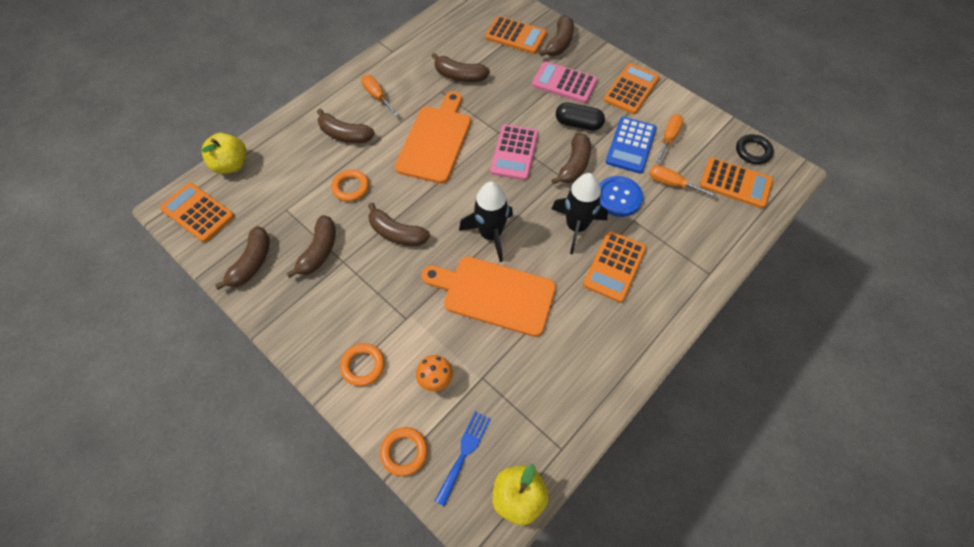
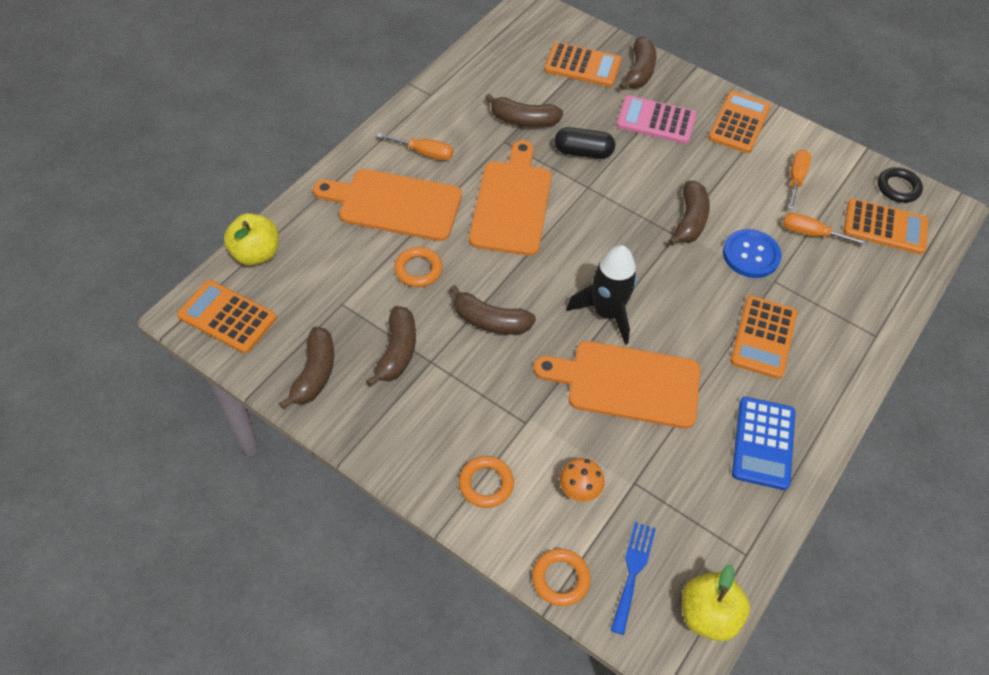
camera: 10 degrees left, 5 degrees down
(345, 135) = (394, 204): brown banana -> orange cutting board
(377, 96) = (424, 153): orange screwdriver -> orange screwdriver turned 150 degrees clockwise
(514, 152) = (613, 211): pink calculator -> none
(576, 226) = (708, 294): black rocket -> none
(578, 124) = (684, 170): black capsule -> black capsule (583, 152)
(630, 145) = (752, 191): blue calculator -> blue calculator (763, 443)

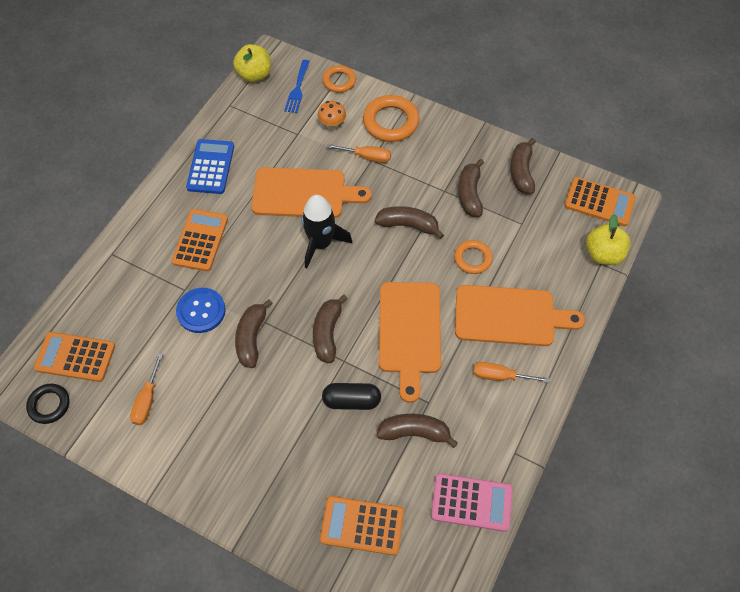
camera: 175 degrees right, 5 degrees up
(486, 484) = (391, 122): orange ring -> orange ring, size x1.62
(639, 71) = (298, 527): brown banana -> brown banana (327, 333)
(656, 121) = (280, 454): pink calculator -> pink calculator (471, 502)
(739, 123) = (194, 466): orange calculator -> none
(811, 233) = (144, 340): orange screwdriver -> orange screwdriver (367, 157)

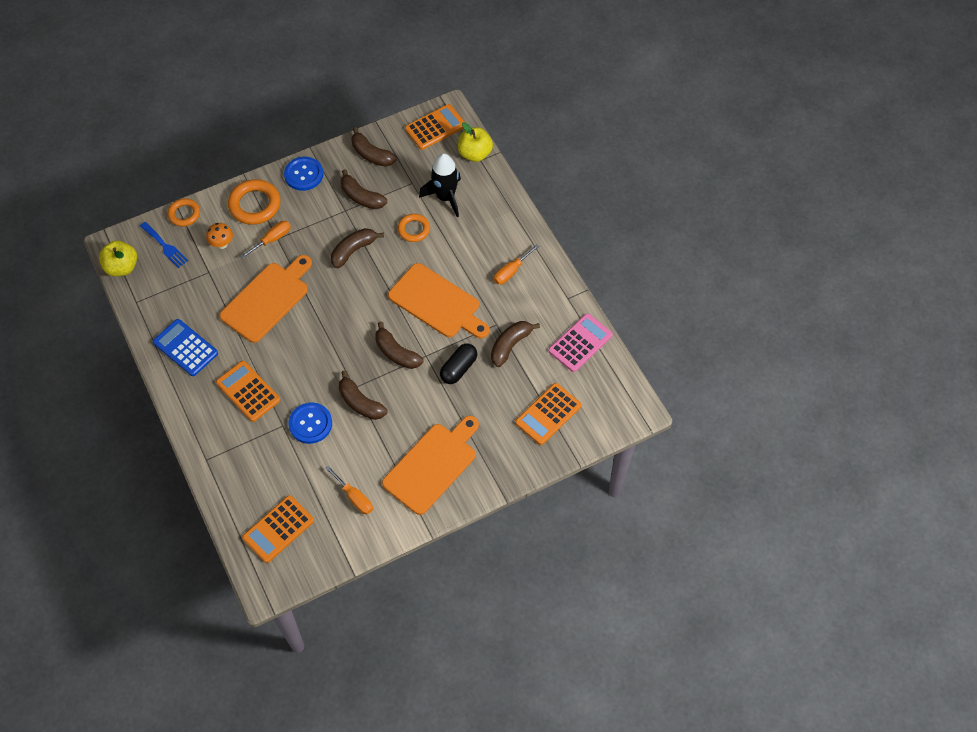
camera: 55 degrees left, 0 degrees up
(49, 405) = (304, 566): black ring -> none
(321, 243) = (321, 314): black rocket -> black rocket (445, 197)
(453, 136) = (304, 174): none -> blue button
(509, 316) = (474, 237): orange cutting board -> orange cutting board (432, 465)

